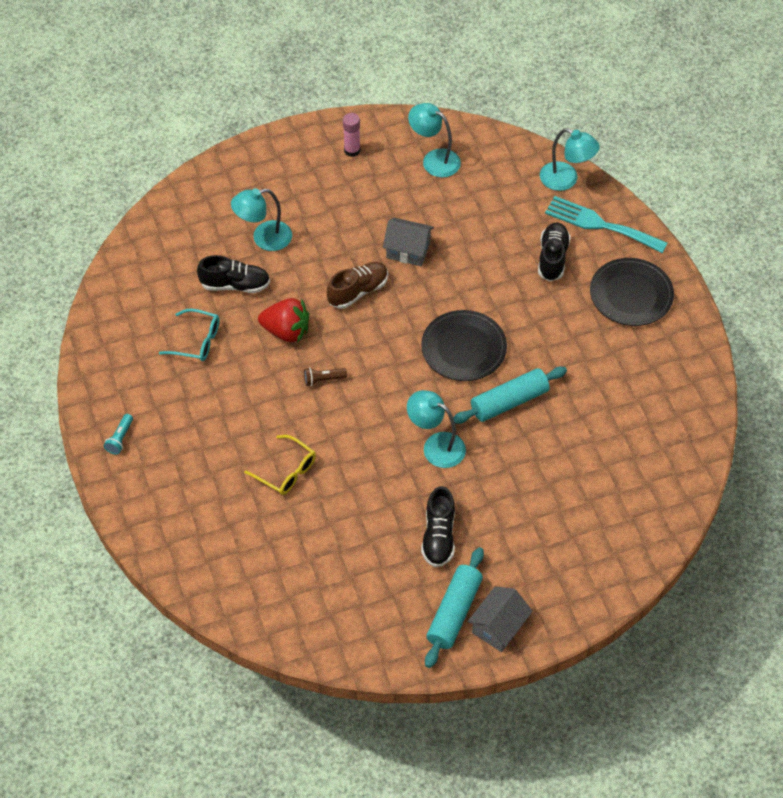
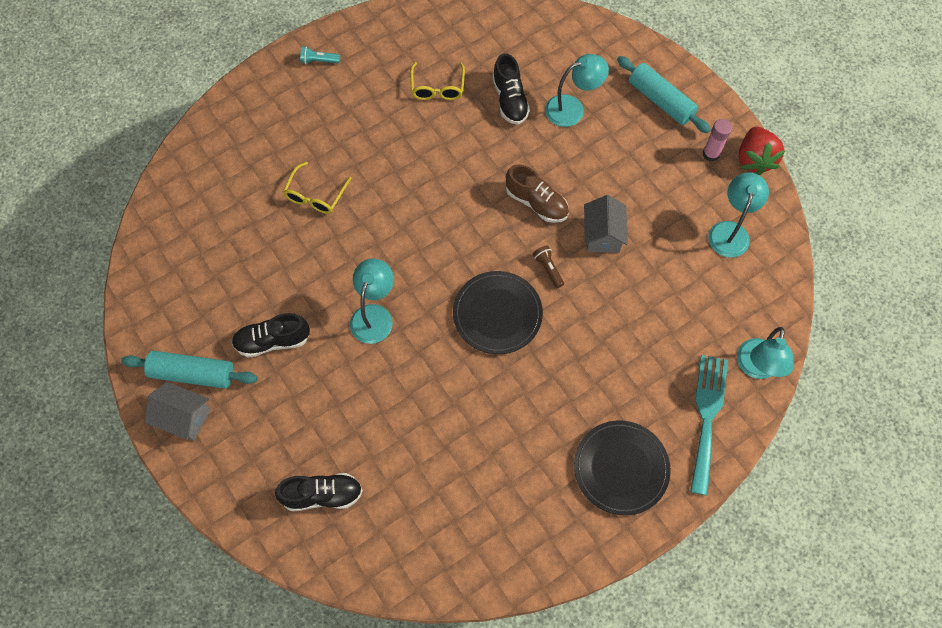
camera: 75 degrees right, 10 degrees up
(197, 341) = (437, 88): turquoise glasses -> yellow glasses
(264, 238) = (572, 108): turquoise lamp -> turquoise lamp turned 105 degrees clockwise
(286, 331) = (470, 155): red strawberry -> red strawberry (754, 159)
(323, 379) = (424, 199): brown flashlight -> brown flashlight (548, 269)
(509, 401) = (444, 371): turquoise rolling pin -> turquoise rolling pin (660, 101)
(552, 258) = (642, 376): black shoe -> black shoe (322, 495)

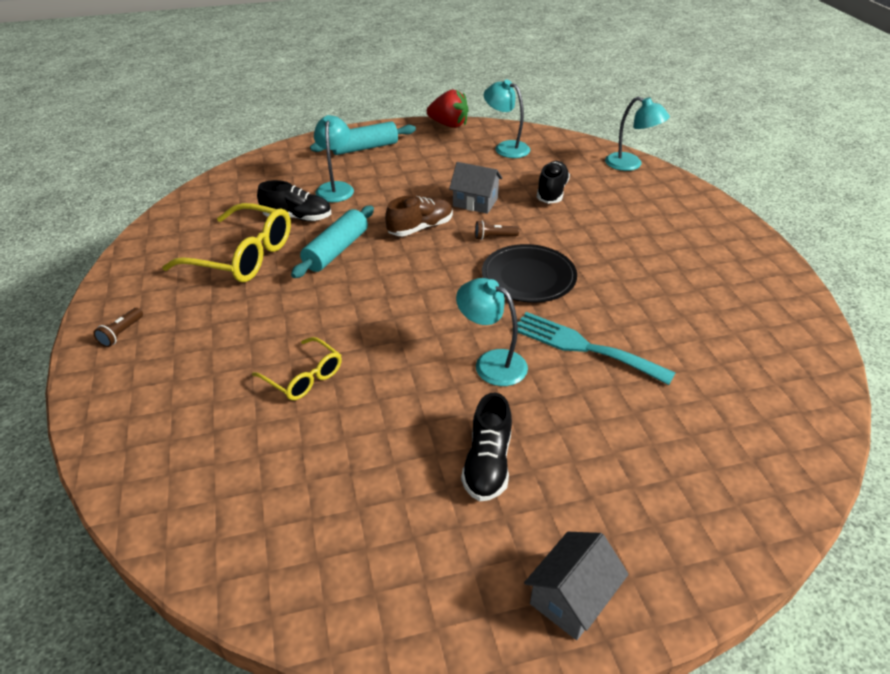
camera: 70 degrees left, 25 degrees down
(193, 374) = (503, 569): turquoise rolling pin -> turquoise rolling pin (336, 250)
(319, 61) = (121, 333): turquoise flashlight -> brown flashlight
(322, 495) = (715, 461): black shoe -> black shoe (551, 192)
(437, 88) = (243, 256): yellow glasses -> yellow glasses, size x1.78
(621, 468) = (709, 244): black plate -> none
(707, 416) = (668, 194): turquoise fork -> turquoise fork (583, 347)
(711, 154) = (431, 139): pink glue stick -> none

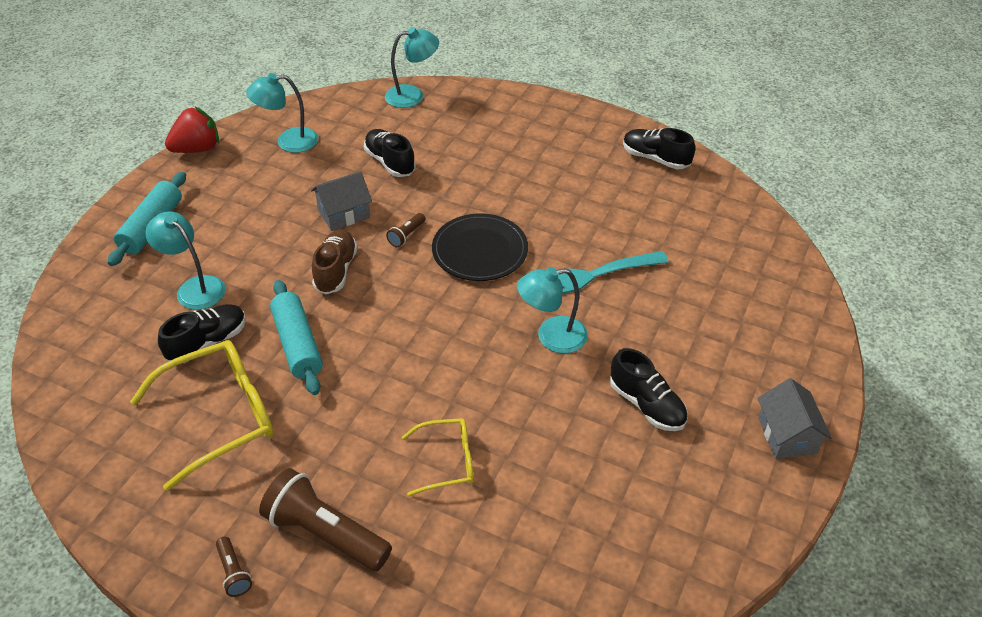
camera: 50 degrees left, 5 degrees up
(185, 354) = (325, 533): none -> brown flashlight
(779, 310) = (655, 159): none -> black shoe

